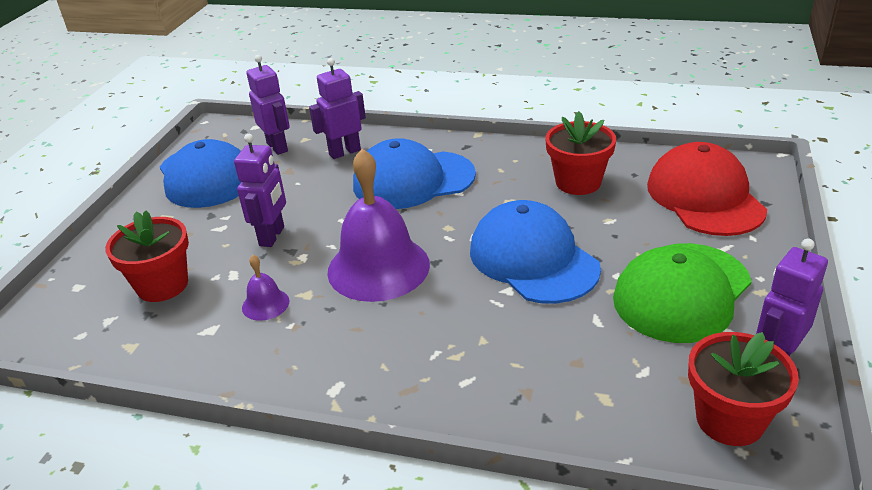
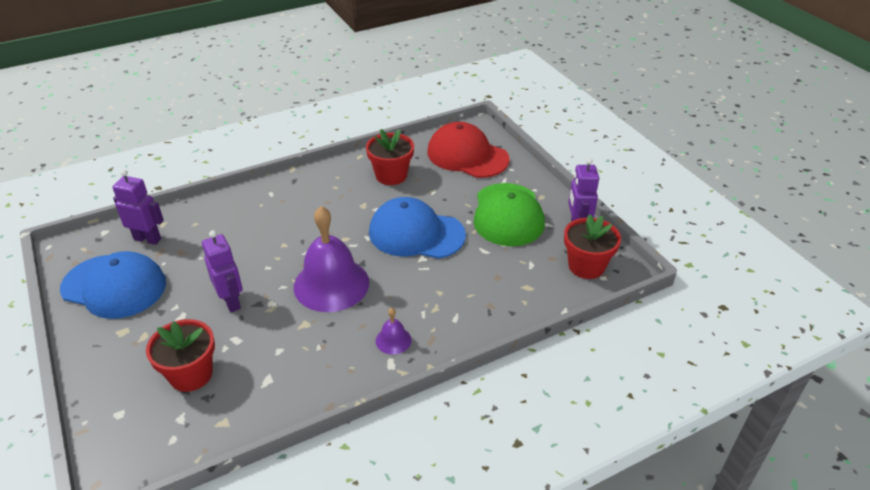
camera: 45 degrees left, 5 degrees up
(265, 304) = (285, 344): purple bell -> purple bell (393, 340)
(344, 152) = (209, 220): purple robot -> none
(413, 180) = (285, 218): blue cap -> none

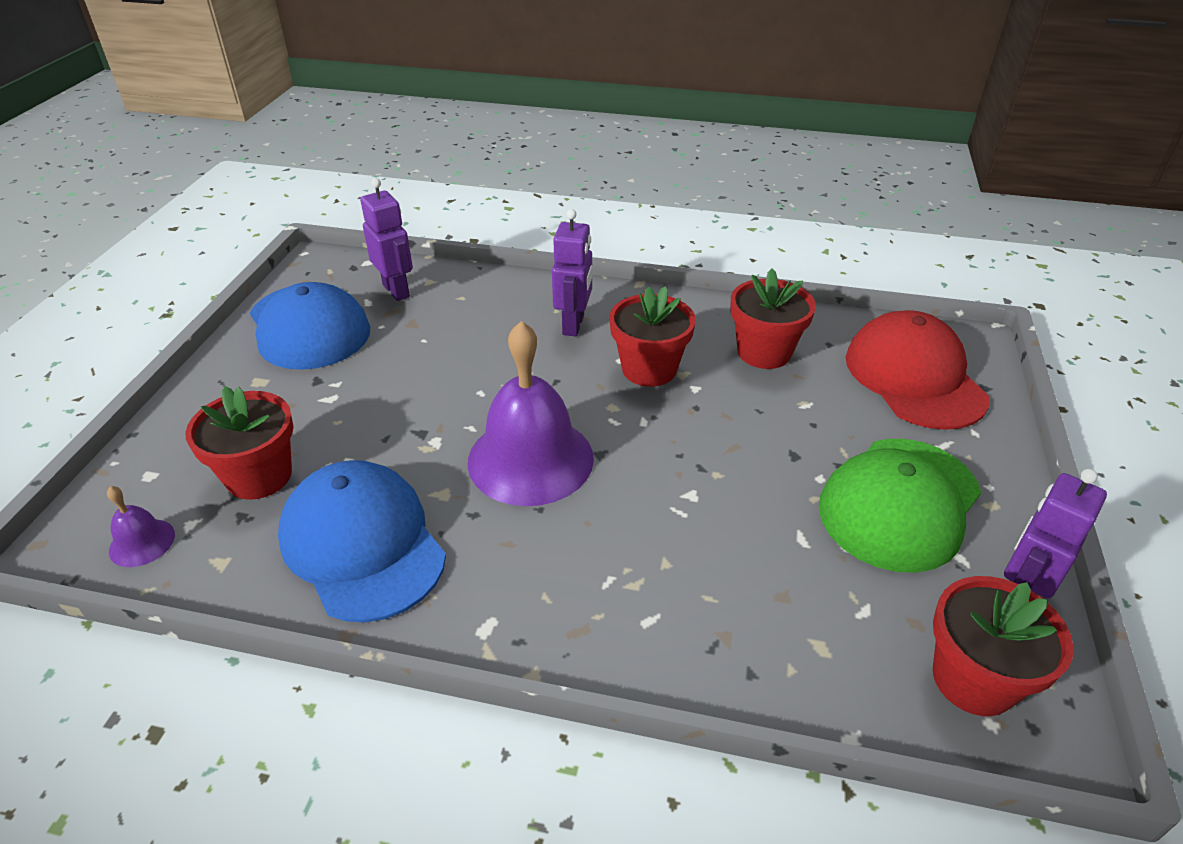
camera: 40 degrees right, 0 degrees up
(231, 301) = (396, 412): purple robot -> purple robot (574, 325)
(344, 211) = (649, 369): none -> red flower pot
(393, 340) = (525, 593): purple bell -> purple bell (142, 542)
(416, 233) = (718, 453): blue cap -> blue cap (362, 544)

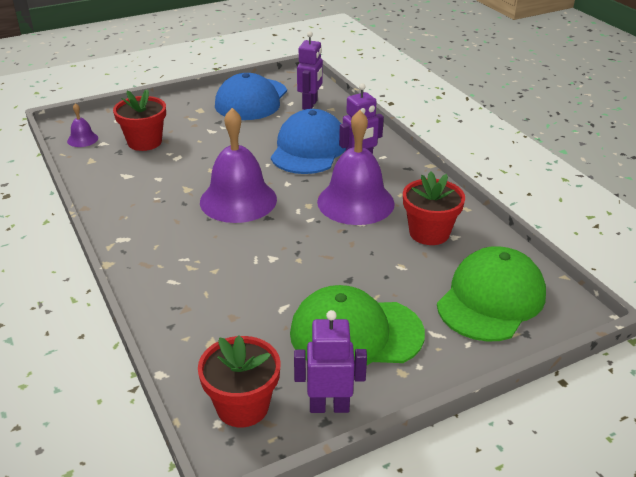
camera: 50 degrees right, 5 degrees down
(362, 544) = (135, 185): blue cap -> blue cap (309, 149)
(649, 369) = (355, 202): red flower pot -> purple bell
(914, 377) = (491, 299): red cap -> green cap

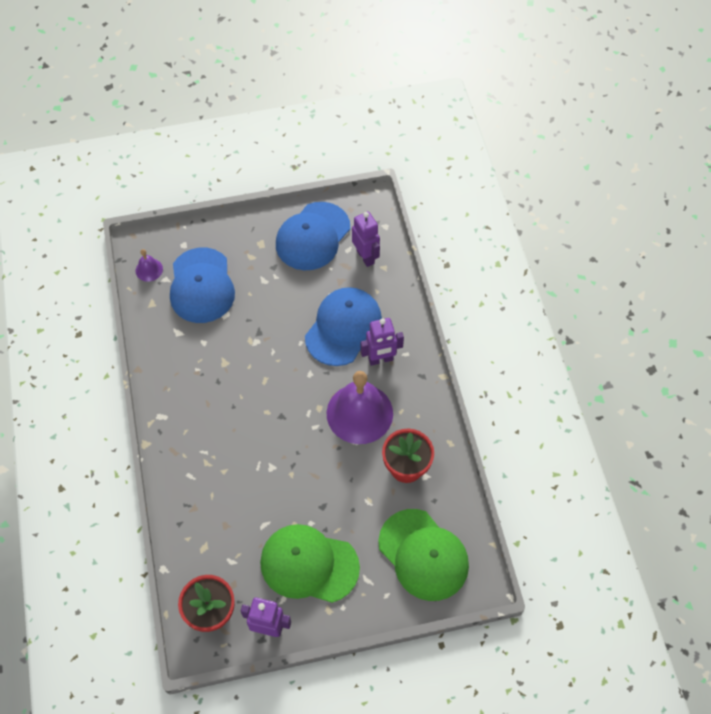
camera: 15 degrees right, 25 degrees up
(144, 142) = (201, 286): red flower pot -> blue cap
(238, 200) = (263, 388): purple bell -> none
(310, 105) = (365, 257): purple robot -> purple robot turned 60 degrees counterclockwise
(491, 299) = (423, 554): green cap -> green cap turned 90 degrees clockwise

